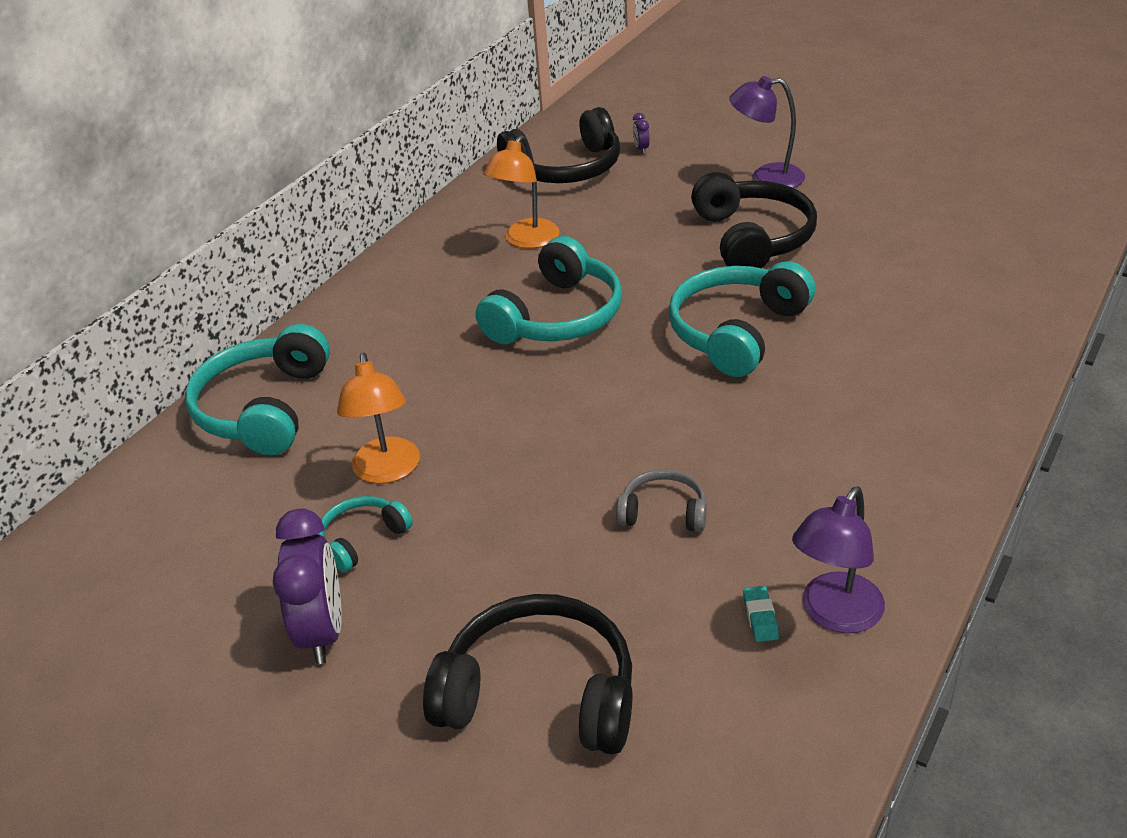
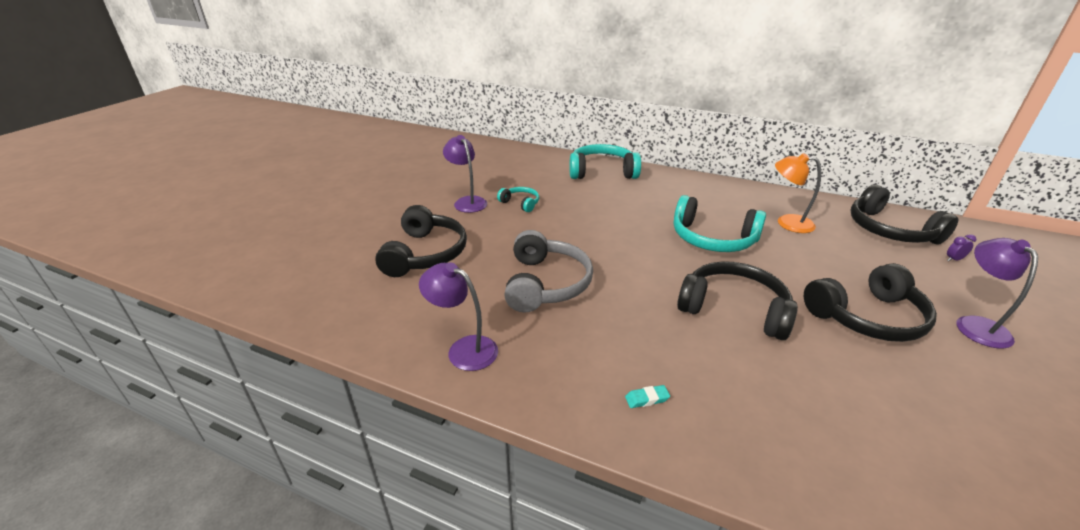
camera: 80 degrees right, 5 degrees down
(322, 632) = (467, 201): purple clock -> purple lamp
(387, 471) = (565, 204): orange lamp -> none
(663, 512) = (546, 284): grey headphones -> grey headphones, size x1.95
(736, 331) = (734, 309): turquoise headphones -> black headphones
(760, 617) = (465, 319): turquoise eraser -> turquoise eraser (647, 399)

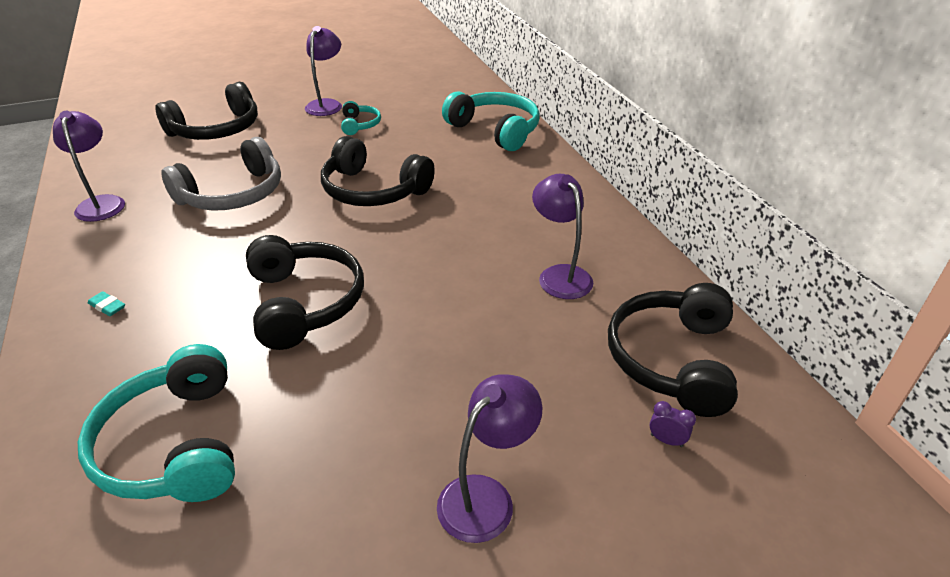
camera: 45 degrees right, 5 degrees up
(712, 239) = (440, 242): turquoise headphones -> turquoise headphones (174, 444)
(787, 222) = (560, 275): orange lamp -> purple lamp
(867, 317) = (395, 397): black headphones -> black headphones (373, 190)

